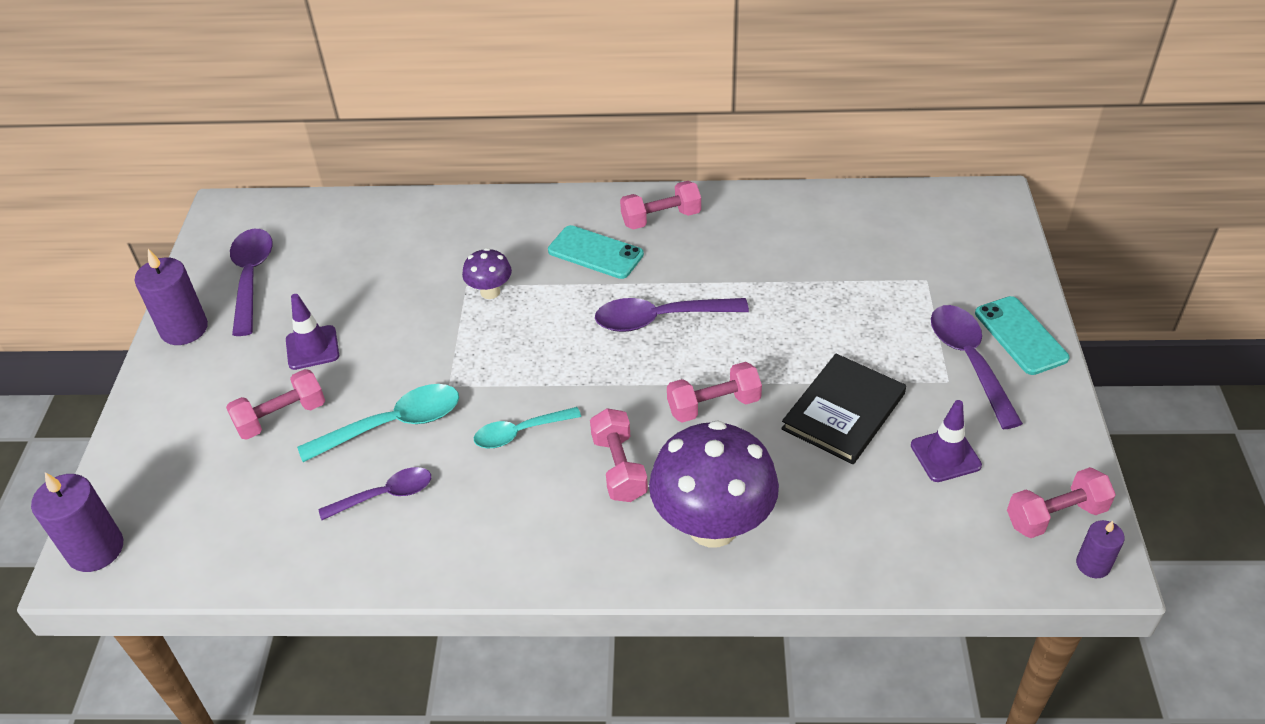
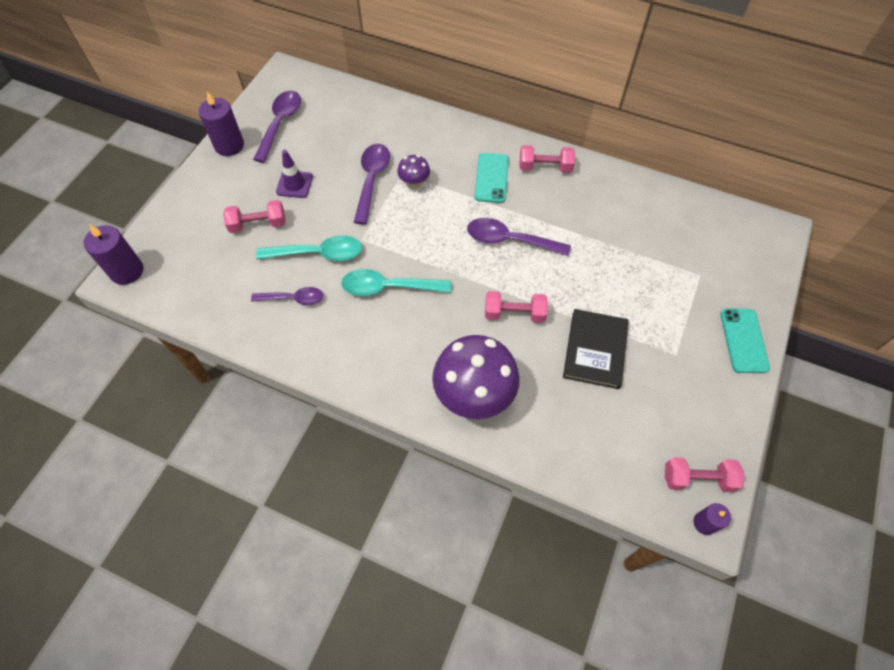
camera: 20 degrees right, 15 degrees up
(520, 433) = (388, 287): turquoise spoon -> turquoise spoon, size x1.52
(595, 252) = (491, 178): turquoise phone -> turquoise phone turned 45 degrees clockwise
(619, 468) = (436, 334): pink dumbbell -> none
(844, 411) = (595, 350): black book -> black book turned 45 degrees counterclockwise
(945, 455) = (646, 407): purple traffic cone -> none
(969, 361) = (698, 345): purple spoon -> purple spoon (372, 180)

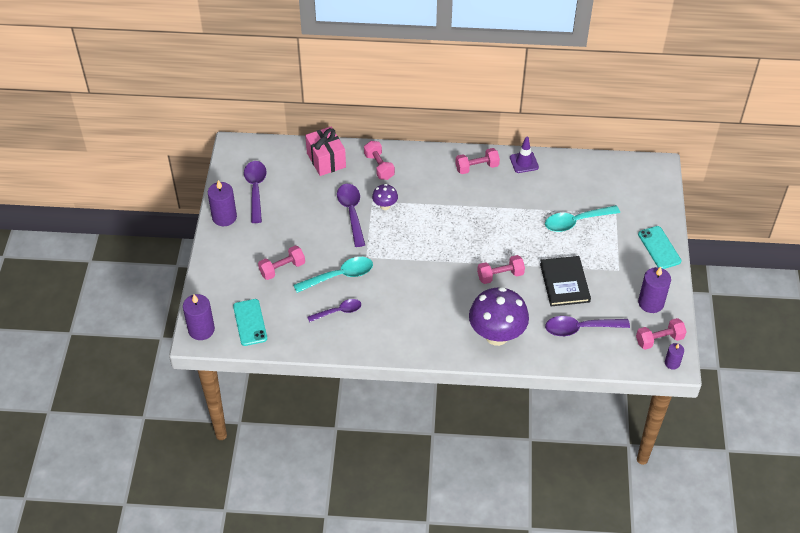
camera: 20 degrees left, 10 degrees down
(294, 184) = (293, 232): purple traffic cone -> purple traffic cone (524, 162)
(374, 112) = (326, 160): none -> pink gift
(388, 287) = (403, 284): turquoise spoon -> turquoise spoon (576, 222)
(430, 135) = (379, 166): none -> pink dumbbell
(491, 178) = (441, 186): turquoise phone -> turquoise phone (250, 322)
(509, 240) = (474, 227): purple spoon -> purple spoon (580, 328)
(705, 417) = (651, 303): none -> purple candle

